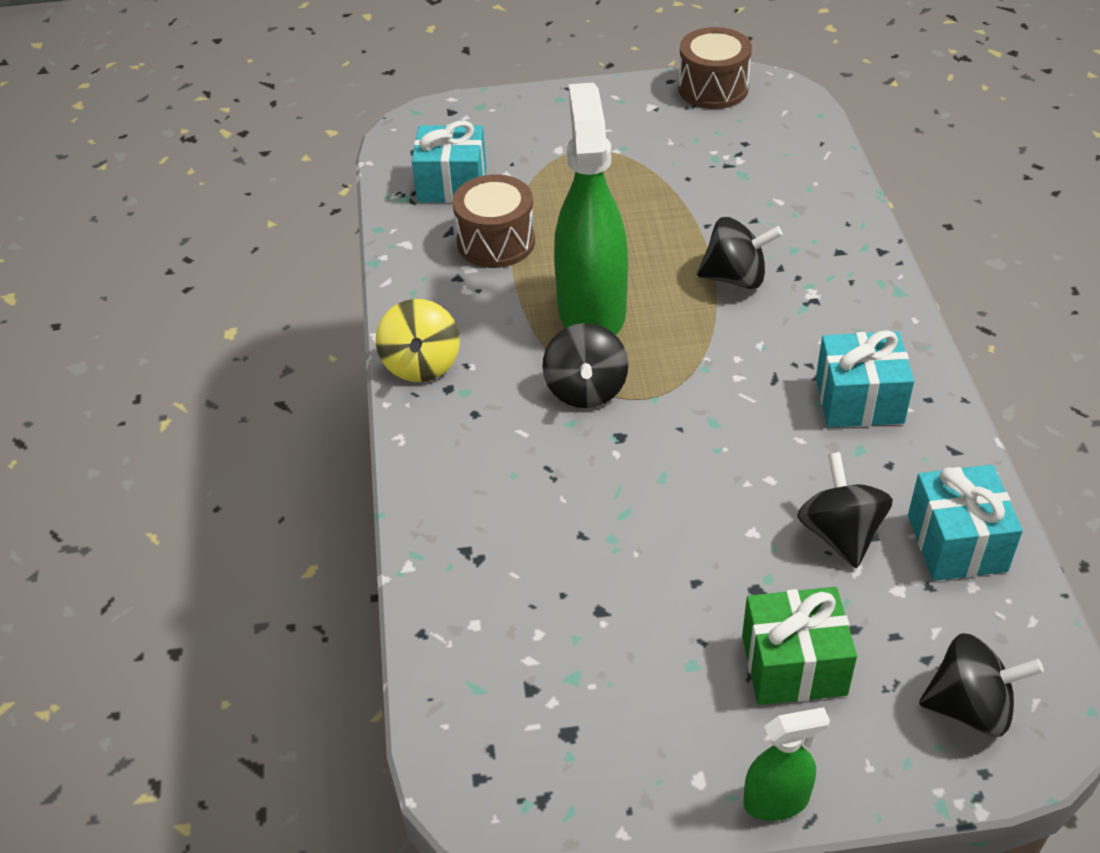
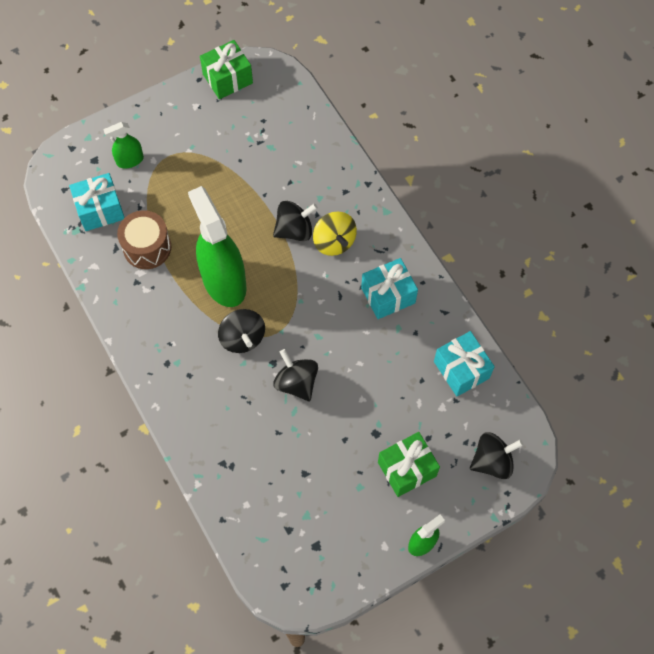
camera: 25 degrees left, 20 degrees up
(421, 364) = (144, 352): yellow spinning top -> yellow spinning top (334, 242)
(524, 142) = (130, 160): none -> green spray bottle
(713, 88) = (227, 79): brown drum -> green gift
(840, 534) = (405, 384): black spinning top -> black spinning top (296, 382)

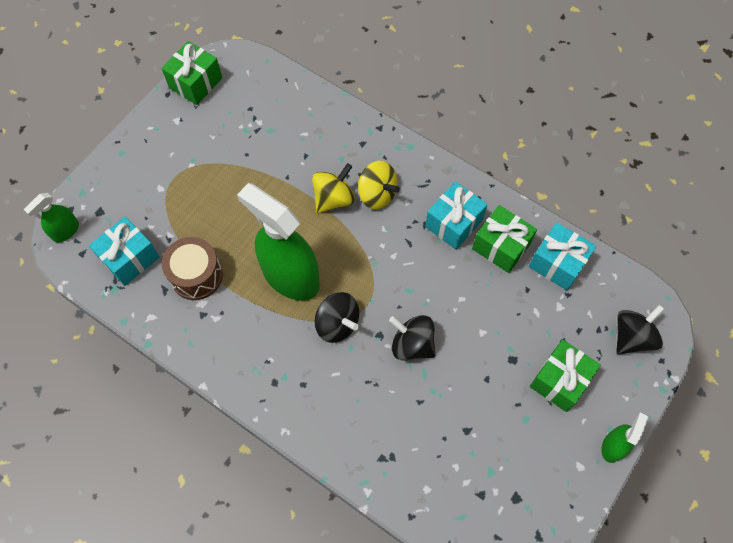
camera: 25 degrees left, 0 degrees up
(130, 160) = (136, 198): green spray bottle -> green spray bottle (65, 231)
(295, 230) = (334, 198): black spinning top -> yellow spinning top
(419, 333) = (501, 246): none -> green gift

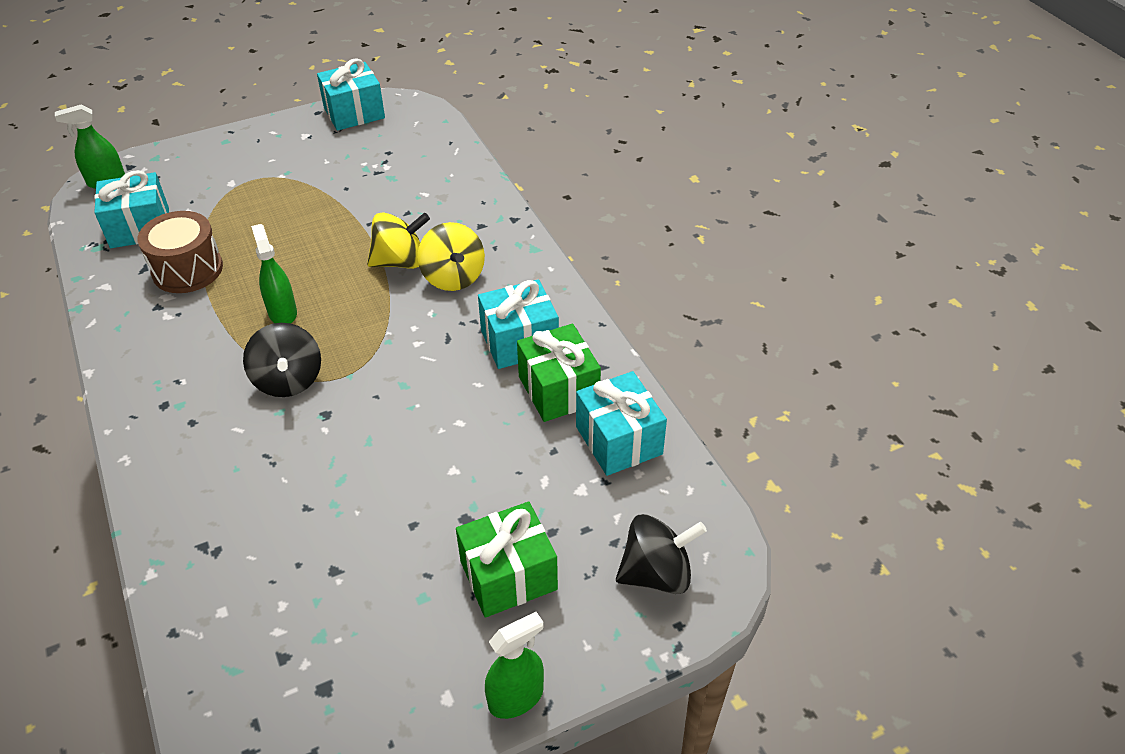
camera: 30 degrees right, 20 degrees down
(195, 83) = (354, 113): green gift -> turquoise gift
(290, 276) = (282, 312): green spray bottle -> green spray bottle, size x0.48
(412, 344) = (354, 441): black spinning top -> none

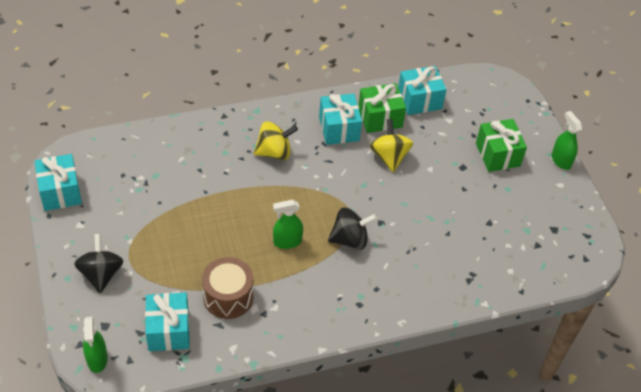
camera: 85 degrees left, 5 degrees up
(400, 262) = (252, 177): yellow spinning top -> yellow spinning top (389, 157)
(657, 573) = (501, 102): black spinning top -> black spinning top (101, 274)

